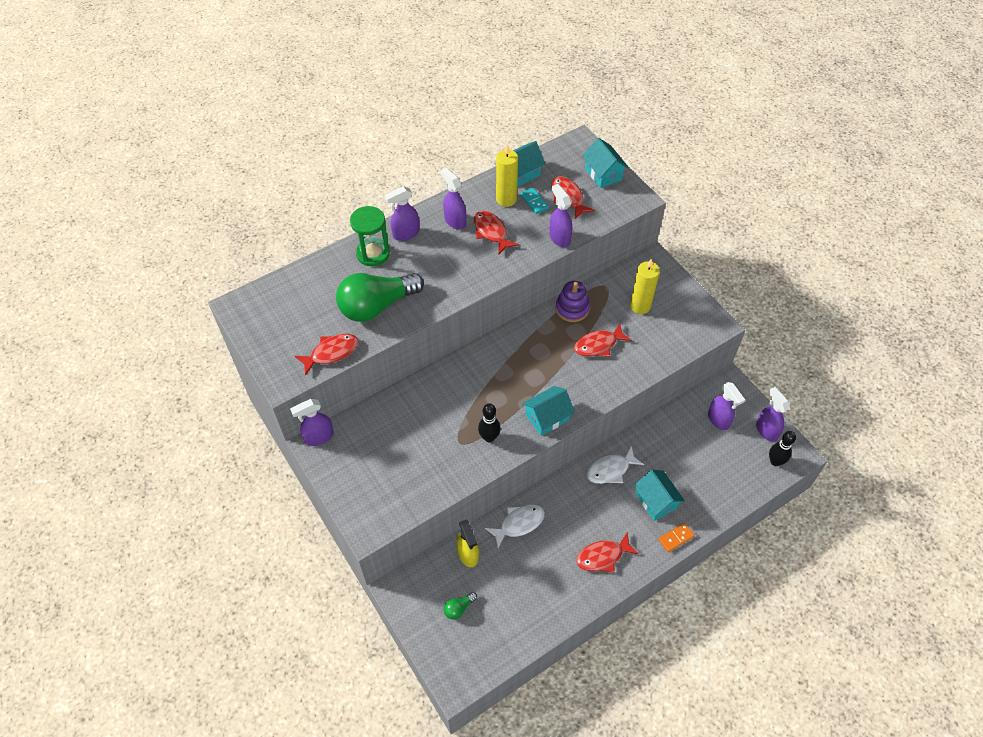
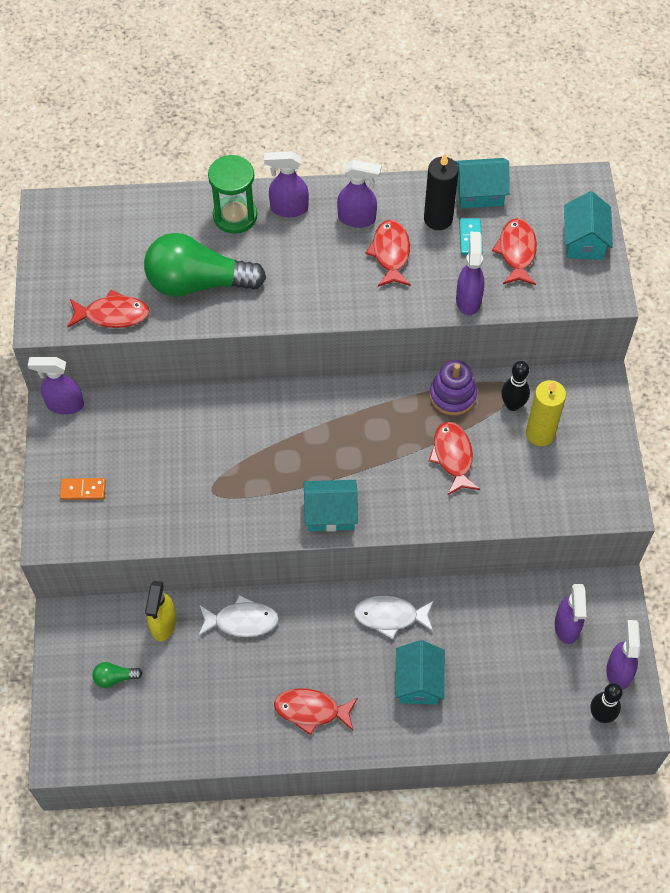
camera: 30 degrees right, 5 degrees up
(455, 221) = (357, 218): purple spray bottle -> purple spray bottle turned 105 degrees clockwise
(489, 437) = (248, 502): black bowling pin -> black bowling pin (513, 405)
(506, 199) = (438, 219): yellow candle -> black candle
(598, 345) = (453, 457): red fish -> red fish turned 75 degrees clockwise
(676, 538) = (412, 737): orange domino -> orange domino (83, 490)

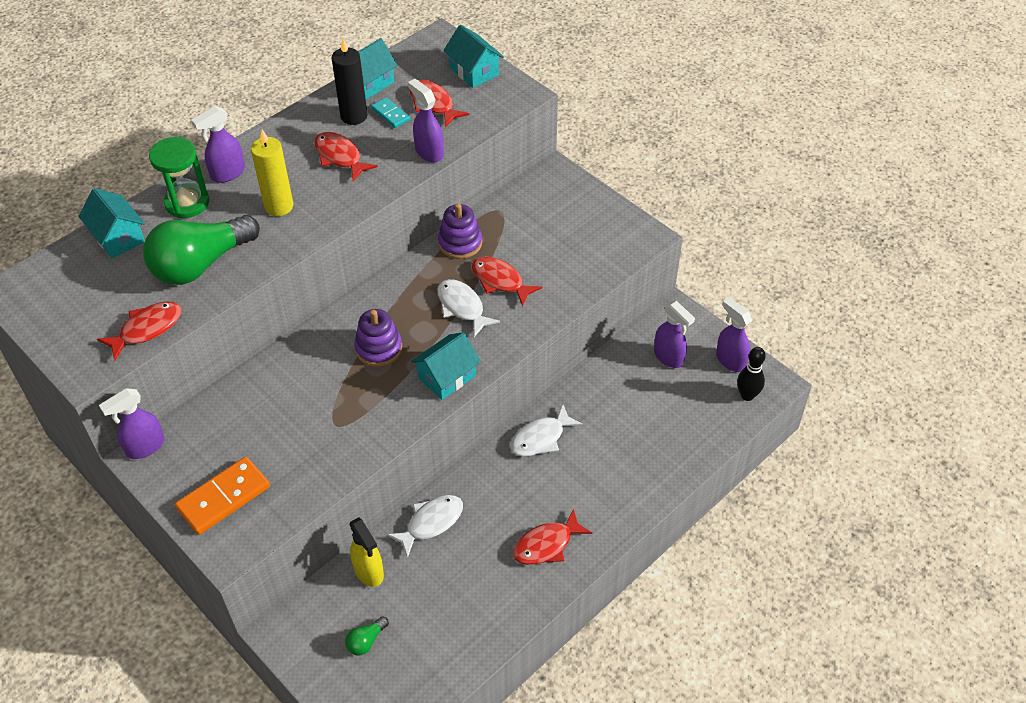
camera: 40 degrees left, 10 degrees down
(83, 490) = (223, 497): orange domino -> orange domino, size x1.83
(300, 447) = (378, 348): none -> purple stacking toy
(357, 218) = (290, 150): purple spray bottle -> none
(399, 458) = (462, 307): none -> white fish
(418, 682) = (604, 466): turquoise house -> turquoise house (118, 237)
(513, 405) = (509, 222): black bowling pin -> none
(540, 433) = (546, 228): yellow candle -> yellow candle (279, 206)

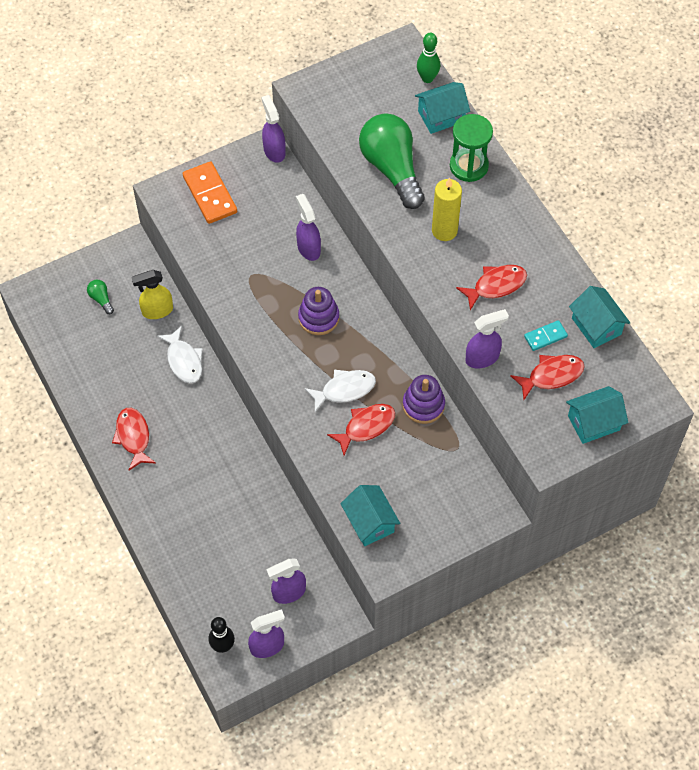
camera: 105 degrees right, 10 degrees up
(60, 259) = (427, 78): none -> green bowling pin
(147, 329) = (333, 128): red fish -> none
(227, 173) = (497, 198): purple spray bottle -> purple spray bottle (308, 248)
(354, 116) = (550, 306): black candle -> none
(447, 377) = (271, 361): turquoise house -> turquoise house (369, 522)
(541, 438) = (236, 460): white fish -> none

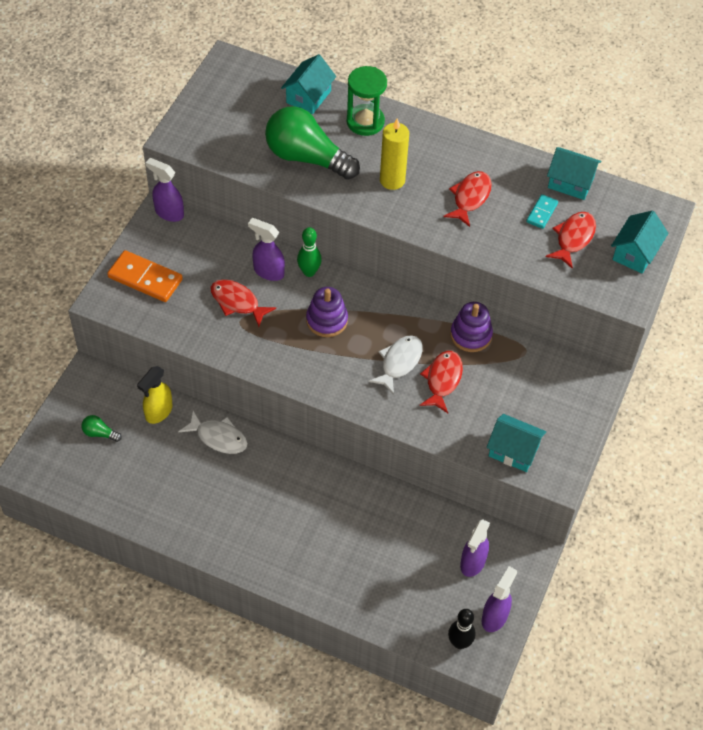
camera: 40 degrees left, 5 degrees down
(133, 437) = (231, 527): red fish -> red fish (237, 302)
(427, 78) = (270, 74): green bowling pin -> green bowling pin (309, 272)
(482, 358) = (511, 257): purple spray bottle -> none

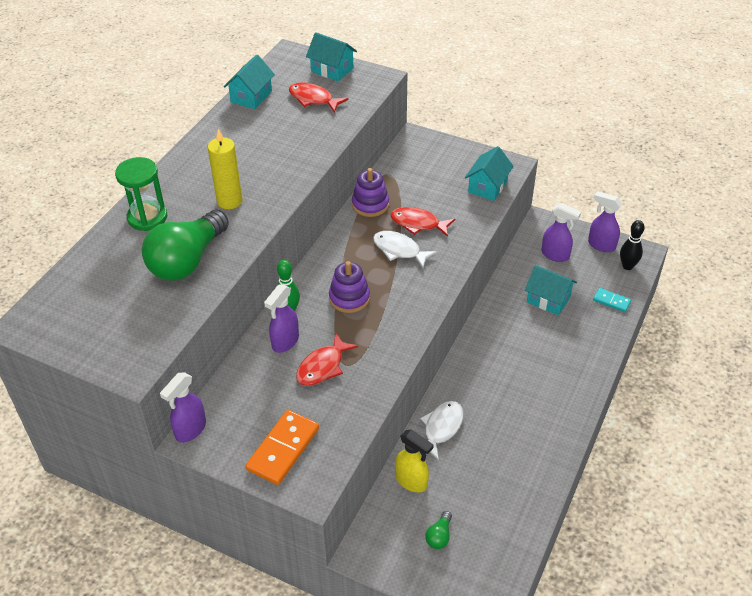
camera: 85 degrees left, 10 degrees down
(308, 97) = (100, 259): turquoise house -> turquoise house (548, 299)
(470, 198) = (259, 153): red fish -> none
(542, 213) = (283, 114): turquoise domino -> turquoise domino (611, 301)

